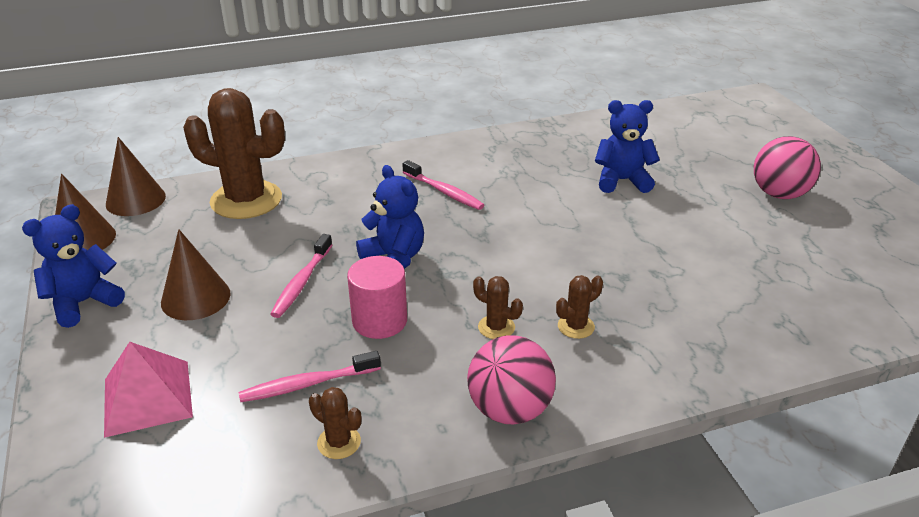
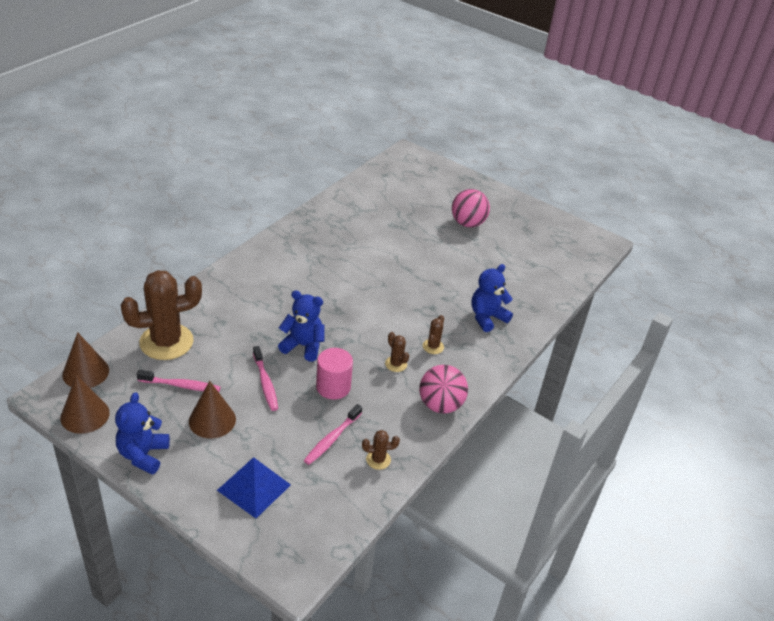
camera: 40 degrees left, 5 degrees up
(147, 397) = (254, 487): pink pyramid -> blue pyramid
(444, 192) = (288, 288): pink toothbrush -> pink toothbrush (181, 385)
(496, 327) = (396, 364): brown cactus -> brown cactus turned 60 degrees clockwise
(622, 181) = (382, 243): blue teddy bear -> blue teddy bear (487, 317)

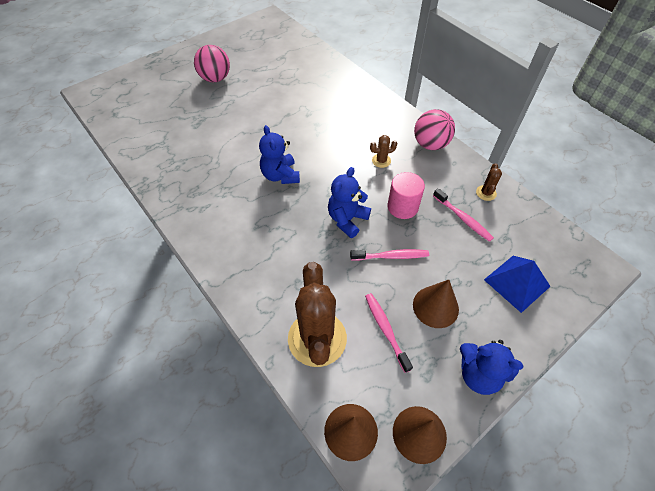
camera: 70 degrees left, 15 degrees up
(181, 385) = (386, 330): pink toothbrush -> pink toothbrush turned 45 degrees counterclockwise
(433, 346) = (365, 134): brown cactus -> none
(487, 317) = (338, 96): blue teddy bear -> blue teddy bear (280, 175)

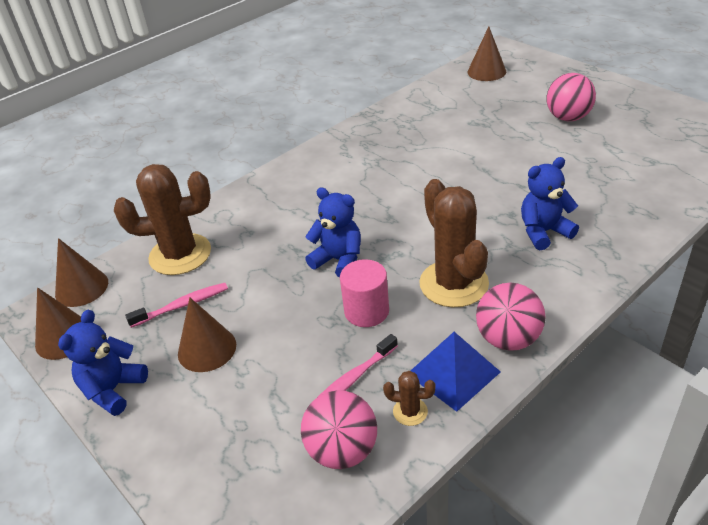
camera: 90 degrees right, 15 degrees down
(121, 106) = (486, 71): none -> brown cone
(280, 175) = (403, 197): blue teddy bear -> blue teddy bear (544, 232)
(381, 161) = (453, 284): brown cactus -> brown cactus, size x2.35
(391, 256) = (282, 304): pink toothbrush -> none
(516, 226) = (342, 450): none -> pink ball
(516, 283) = (236, 441): blue pyramid -> blue pyramid (453, 372)

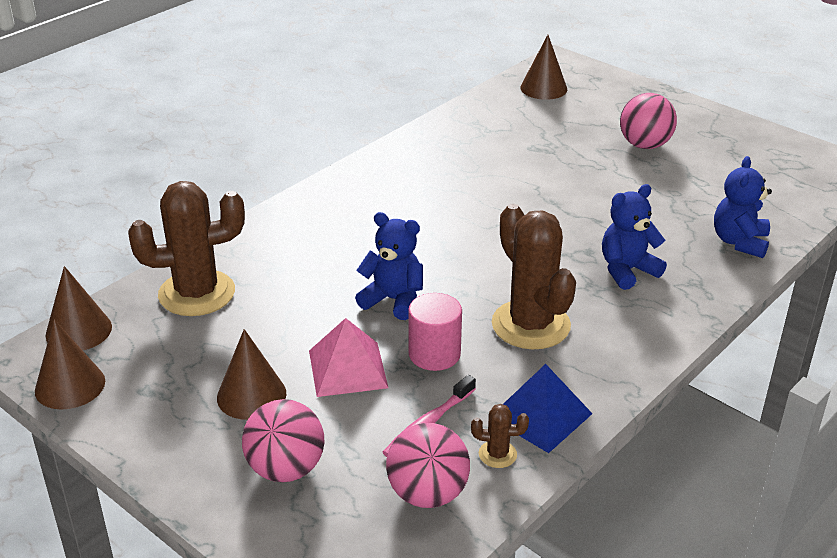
camera: 10 degrees left, 5 degrees down
(113, 389) = (146, 439): blue teddy bear -> blue teddy bear (739, 242)
(182, 305) = (211, 349): pink toothbrush -> none
(291, 324) = (348, 369): none -> pink pyramid
(508, 339) = (597, 381): pink ball -> pink ball (286, 469)

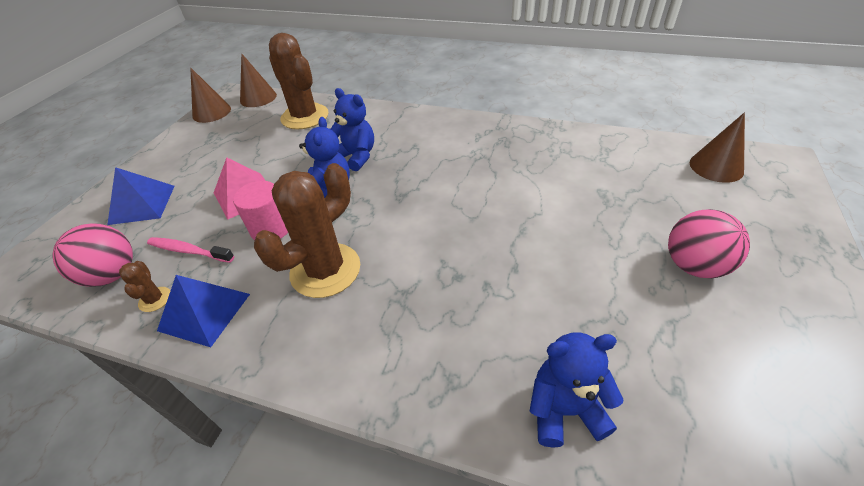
camera: 70 degrees right, 10 degrees up
(251, 395) = (211, 168): brown cone -> none
(286, 469) = (142, 204): pink ball -> blue pyramid
(627, 270) = (441, 314): blue teddy bear -> blue teddy bear (356, 157)

